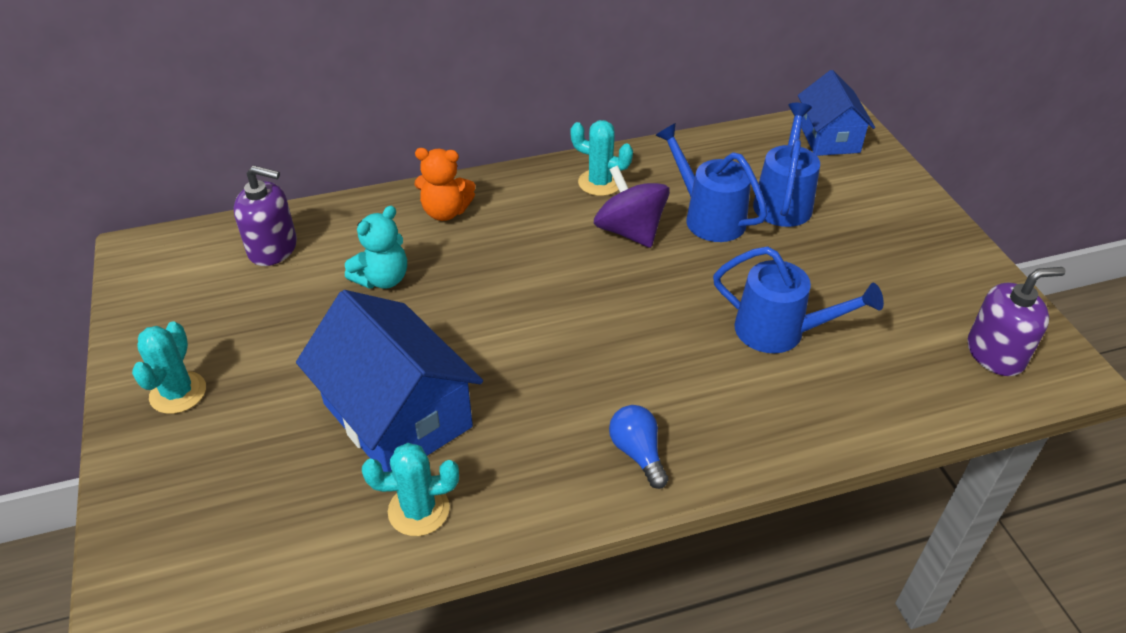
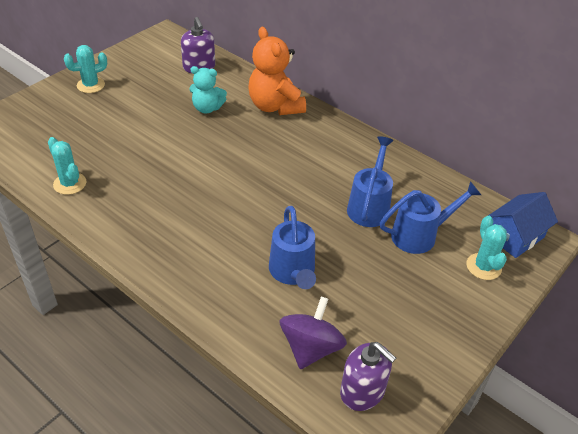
camera: 55 degrees right, 0 degrees up
(397, 415) = (121, 152): blue house -> none
(445, 212) = (275, 106): orange teddy bear -> orange teddy bear, size x1.63
(600, 183) = (356, 151): turquoise cactus -> turquoise cactus (483, 267)
(630, 231) = (324, 178): purple spinning top -> purple spinning top (311, 348)
(638, 453) = (153, 245): blue light bulb -> none

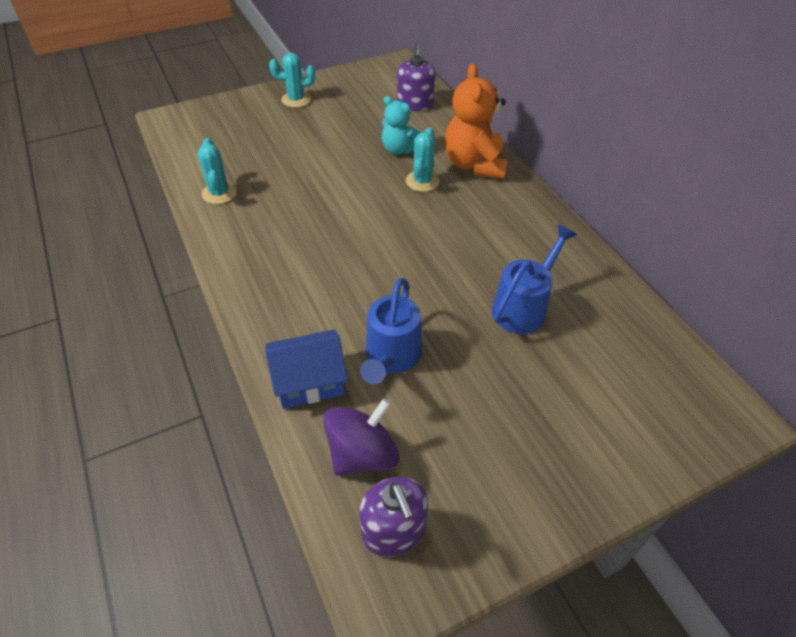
camera: 25 degrees right, 5 degrees up
(420, 235) = (569, 361): blue watering can -> none
(483, 267) = (633, 428): turquoise cactus -> turquoise cactus (422, 181)
(515, 236) = (697, 402): blue house -> blue house (309, 381)

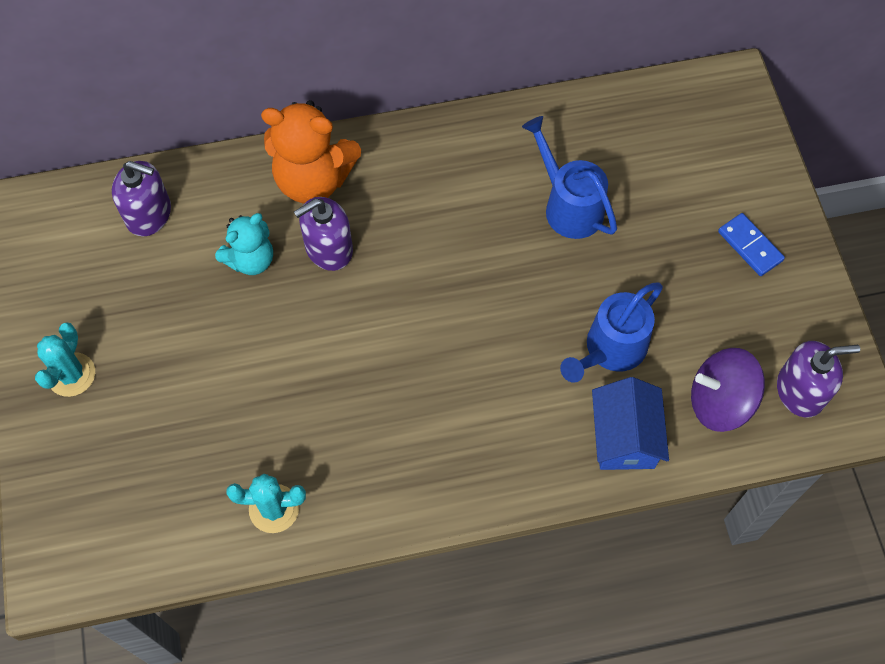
camera: 75 degrees left, 15 degrees up
(362, 454) = (719, 401): purple spinning top -> purple spinning top turned 60 degrees counterclockwise
(391, 358) = (610, 351): blue watering can -> blue watering can turned 105 degrees clockwise
(422, 181) = (328, 248): turquoise cactus -> purple soap dispenser
(548, 459) = (750, 246): none -> blue domino

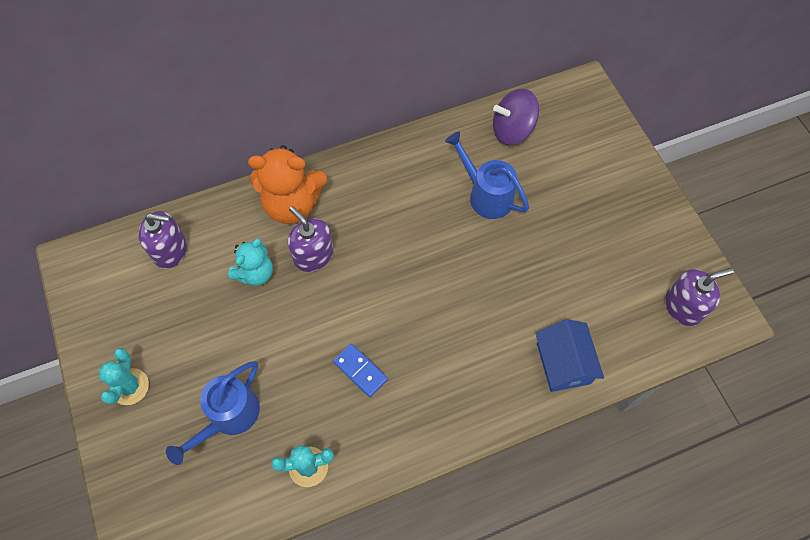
camera: 10 degrees left, 0 degrees up
(328, 248) = (313, 255): purple soap dispenser -> purple soap dispenser turned 90 degrees clockwise
(610, 351) = (539, 299): blue watering can -> blue watering can (228, 417)
(719, 401) = (627, 324): purple spinning top -> purple spinning top (512, 130)
(750, 246) = (623, 204): blue domino -> blue domino (360, 371)

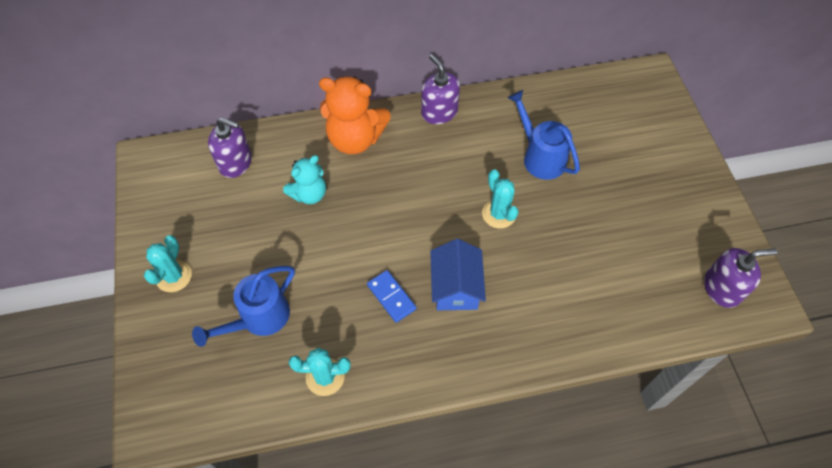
camera: 10 degrees right, 5 degrees down
(313, 255) = (366, 186): purple soap dispenser -> purple soap dispenser (439, 112)
(454, 264) = (499, 214): none -> turquoise cactus
(512, 130) = (575, 103): purple spinning top -> none
(563, 363) = (592, 322): blue house -> blue house (456, 287)

